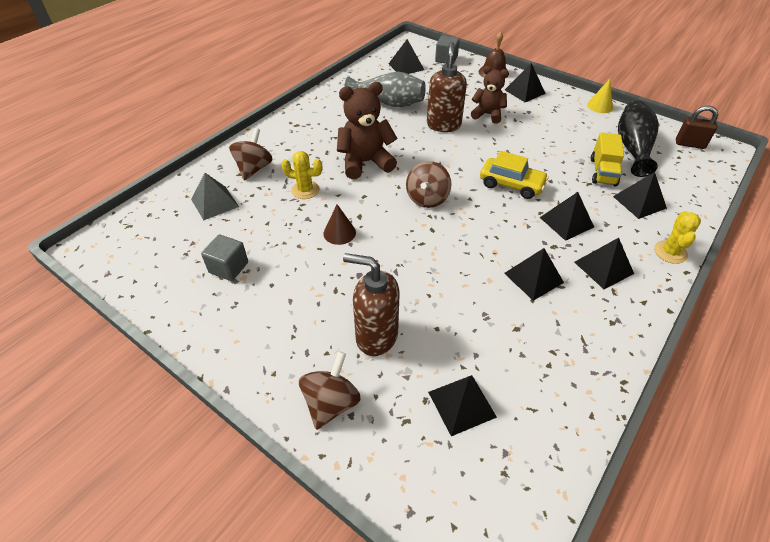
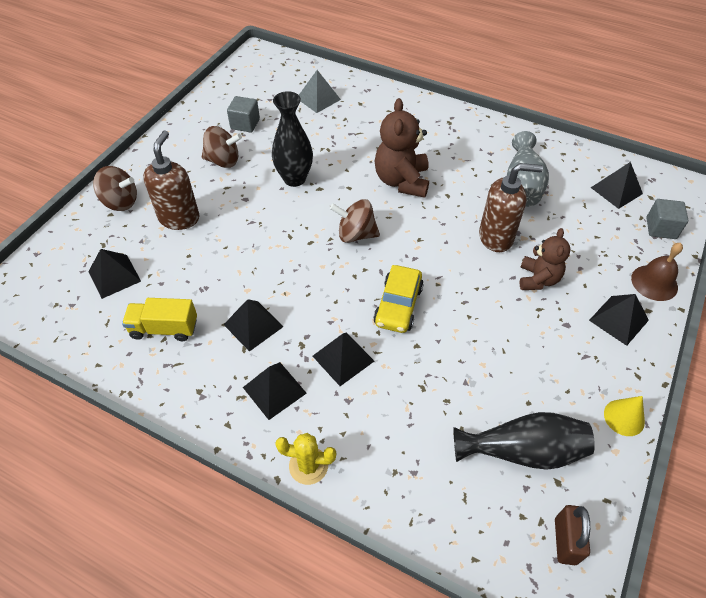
camera: 80 degrees right, 5 degrees up
(254, 168) = (370, 110): brown spinning top -> brown spinning top (223, 161)
(305, 190) = (348, 147): yellow cactus -> none
(339, 233) = (294, 179): brown cone -> black vase
(365, 162) = (402, 181): brown teddy bear -> brown teddy bear turned 150 degrees counterclockwise
(602, 172) = (452, 405): yellow truck -> yellow truck (164, 328)
(639, 202) = (398, 443): black pyramid -> none

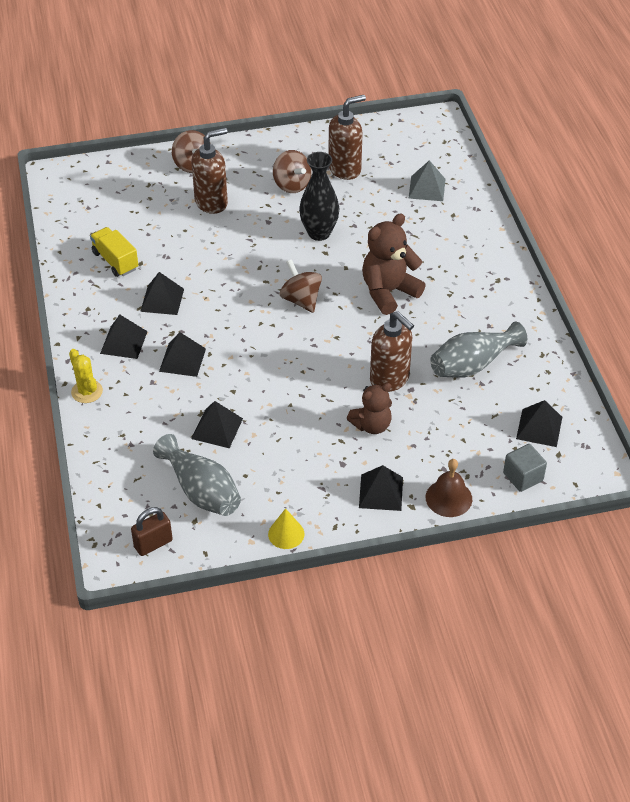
camera: 50 degrees right, 5 degrees down
(114, 276) = (129, 209): black pyramid -> black pyramid (217, 428)
(245, 124) = (345, 169): grey cube -> brown soap dispenser
(398, 306) = (258, 361): yellow car -> none
(523, 451) = (201, 491): black vase -> grey vase

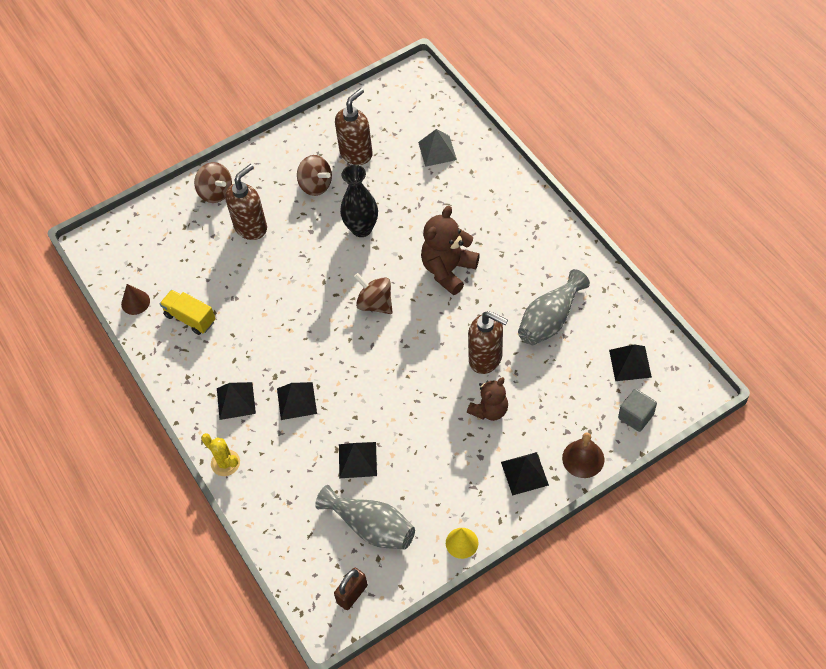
camera: 15 degrees left, 10 degrees up
(71, 233) = (135, 302): none -> brown cone
(162, 300) = (251, 345): black pyramid -> none

